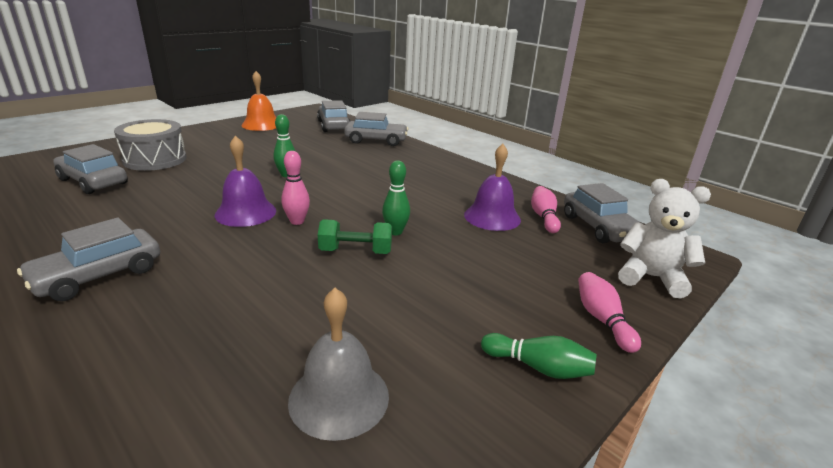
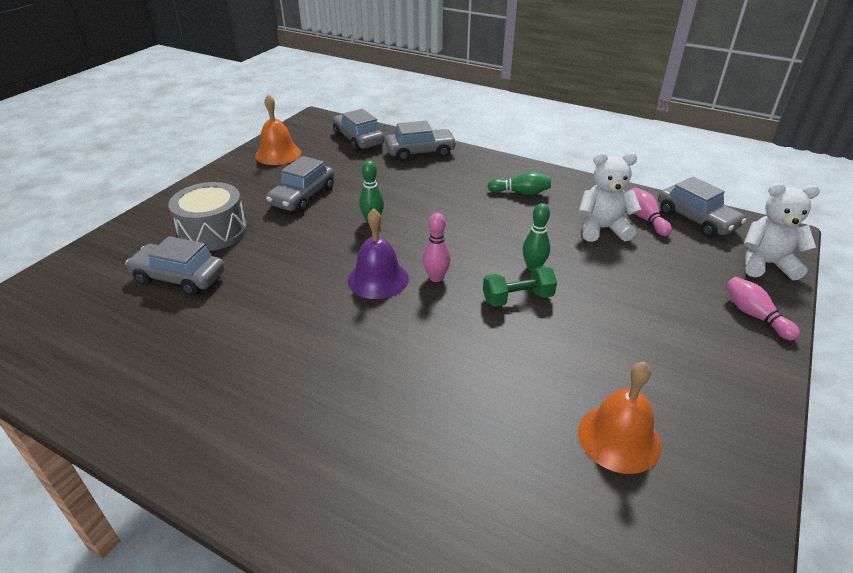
camera: 15 degrees left, 10 degrees up
(99, 275) = (315, 386): grey car -> grey car (302, 197)
(339, 397) = (619, 438): grey bell -> orange bell
(492, 217) = (602, 229): purple bell -> white teddy bear
(538, 367) = (737, 371): green bowling pin -> green bowling pin (521, 192)

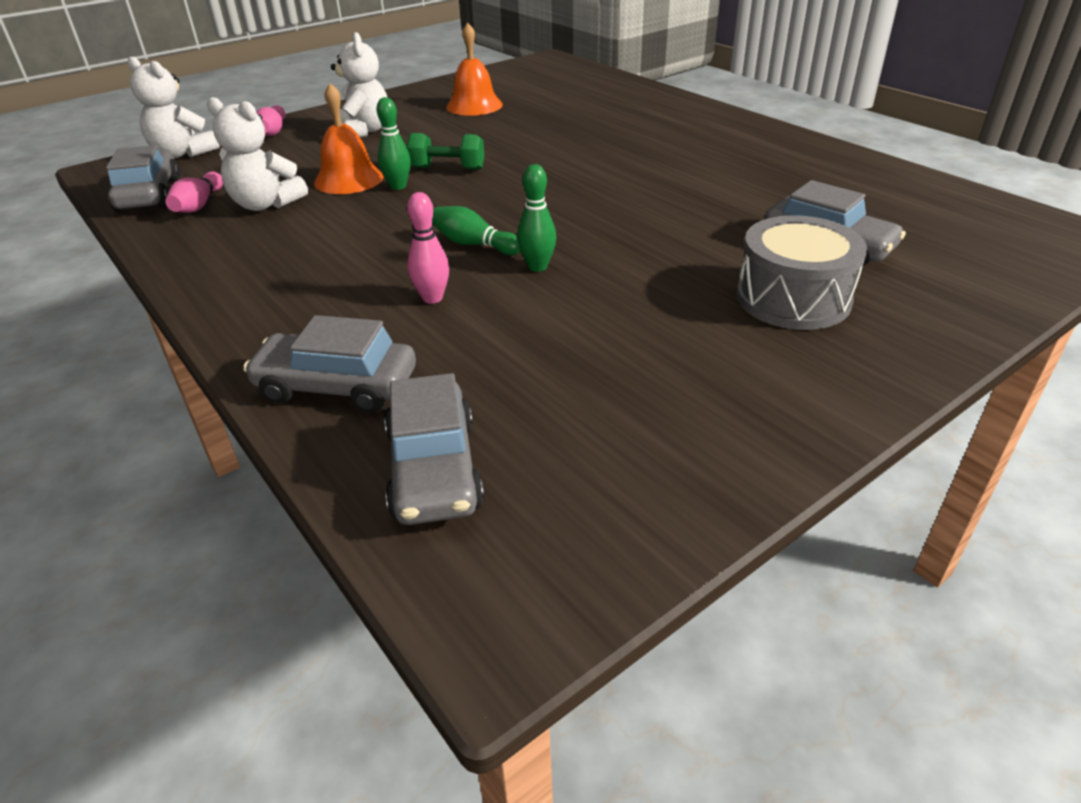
camera: 155 degrees left, 0 degrees up
(278, 154) = (656, 467): orange bell -> orange bell (348, 179)
(302, 197) = (630, 331): grey car -> none
(378, 279) = (575, 204): purple bell -> none
(436, 278) = (510, 195): pink bowling pin -> pink bowling pin (432, 298)
(521, 192) = (283, 265): green bowling pin -> green bowling pin (474, 244)
(668, 338) = (363, 132): none -> white teddy bear

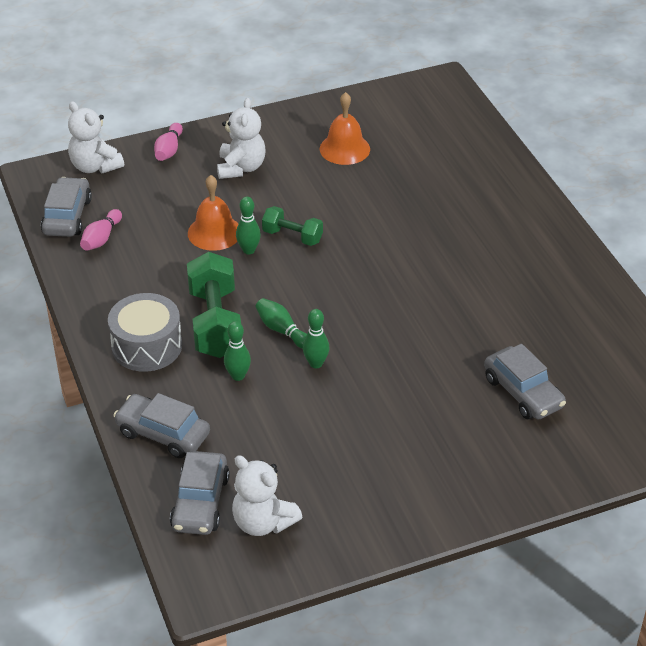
camera: 15 degrees right, 5 degrees up
(266, 204) = (148, 249): white teddy bear -> white teddy bear (263, 522)
(378, 253) = (215, 323): none -> green dumbbell
(432, 298) = (238, 376): pink bowling pin -> green bowling pin
(793, 298) = (466, 434): grey drum -> grey drum (147, 346)

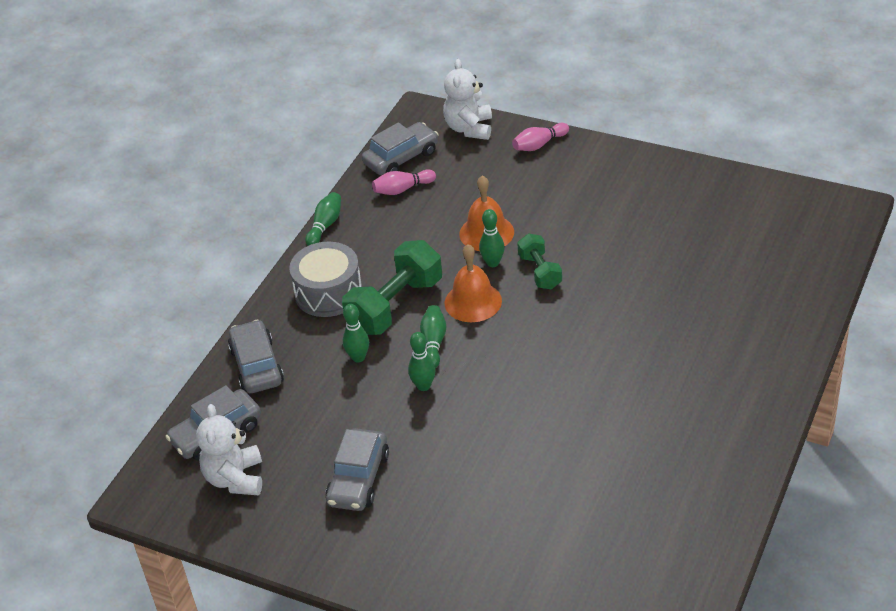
camera: 50 degrees right, 0 degrees up
(72, 300) = (325, 226): none -> green bowling pin
(241, 168) = (574, 190): white teddy bear -> none
(344, 149) = (680, 221): orange bell -> orange bell (473, 302)
(523, 392) = (547, 522): grey car -> grey car (358, 479)

